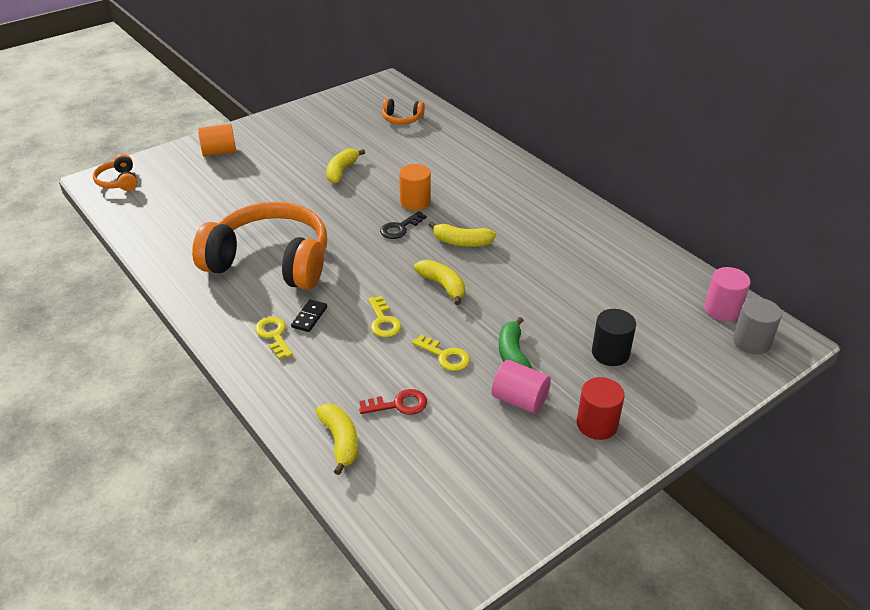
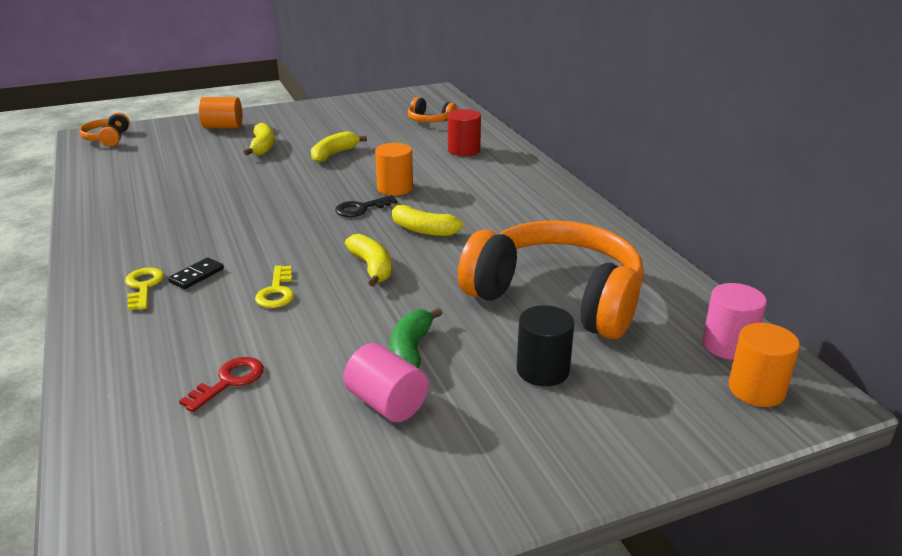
camera: 15 degrees right, 10 degrees down
(271, 261) = (197, 220): orange headphones -> orange headphones (557, 297)
(340, 441) = (127, 409): yellow banana -> yellow banana (263, 147)
(399, 404) = (229, 381): red key -> red key turned 60 degrees counterclockwise
(445, 356) = (324, 338): yellow key -> none
(597, 424) = (475, 453): red cylinder -> red cylinder (464, 150)
(751, 341) = (756, 389): grey cylinder -> orange cylinder

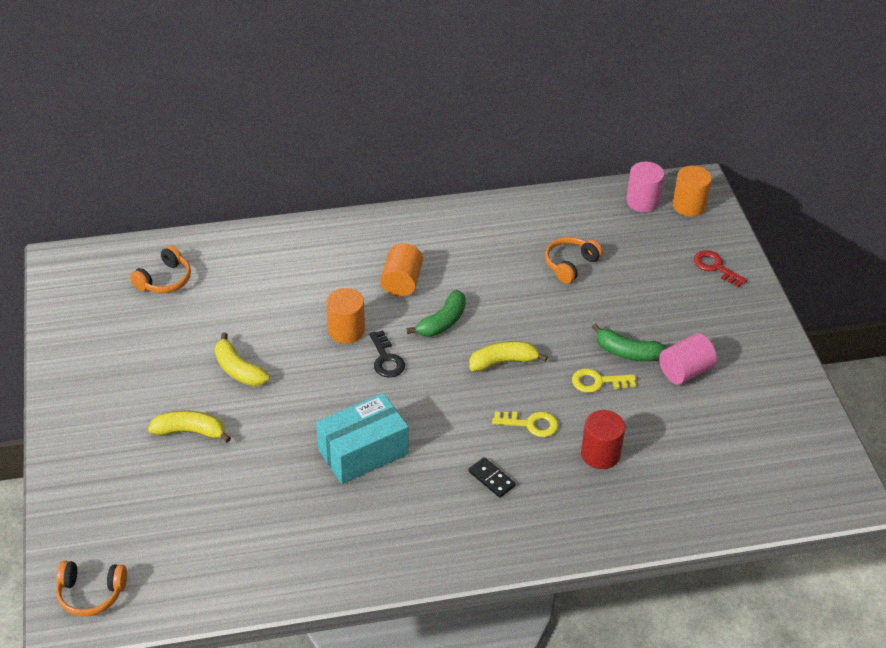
camera: 80 degrees left, 15 degrees up
(143, 287) = (504, 515): yellow key -> yellow key (598, 382)
(223, 127) = (101, 471): orange cylinder -> orange cylinder (402, 282)
(229, 381) = (651, 452): red key -> red key (715, 267)
(238, 211) = (363, 452): none -> turquoise box
(423, 230) = (442, 322): yellow banana -> green banana
(464, 150) = (267, 267): red cylinder -> red cylinder (600, 454)
(542, 370) = (658, 291): black cylinder -> none
(557, 297) = (570, 264): orange headphones -> orange headphones, size x0.43

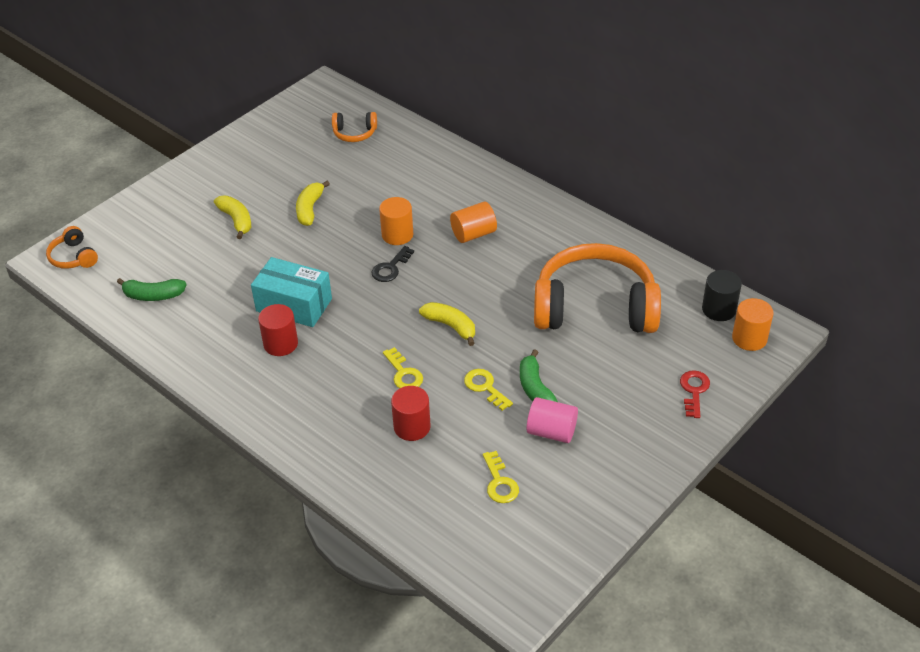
camera: 55 degrees right, 0 degrees up
(406, 489) = (280, 344): none -> red cylinder
(442, 322) = (457, 275): green banana -> green banana (153, 295)
(491, 479) = (330, 381): black domino -> none
(570, 264) = (595, 307): orange headphones -> orange headphones, size x2.35
(642, 201) = (719, 309): pink cylinder -> black cylinder
(713, 434) = (499, 482): none -> yellow key

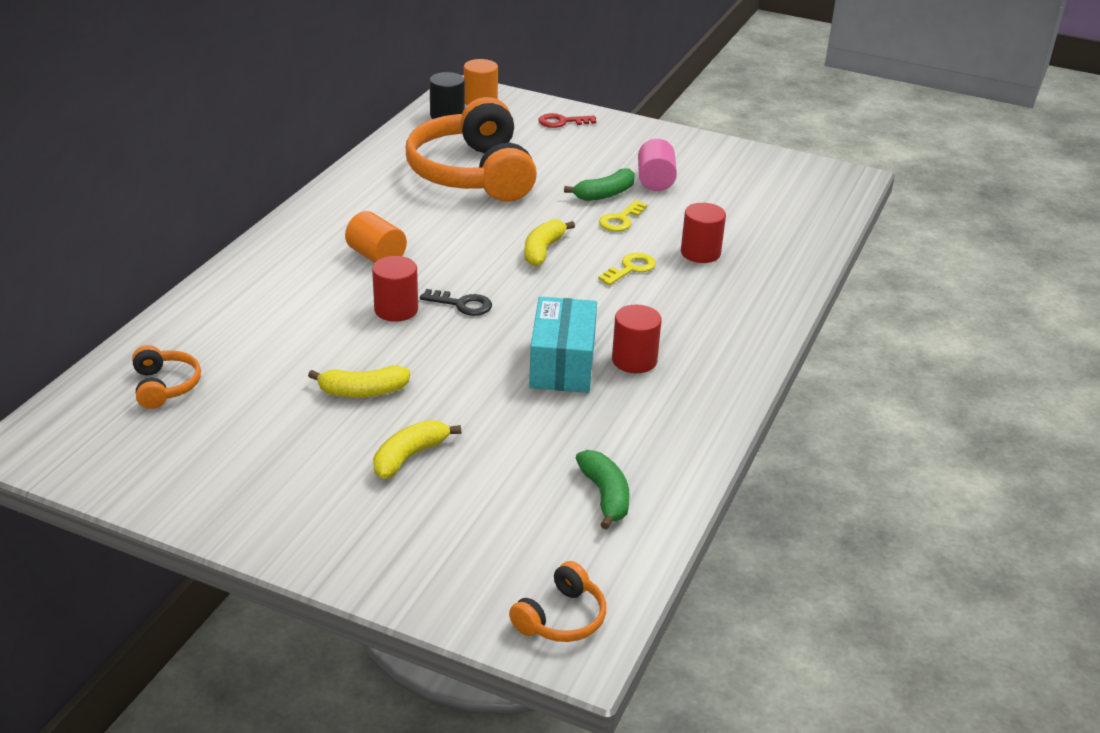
camera: 110 degrees left, 10 degrees down
(397, 235) = (396, 310): orange cylinder -> red cylinder
(499, 482) = (733, 199): yellow key -> none

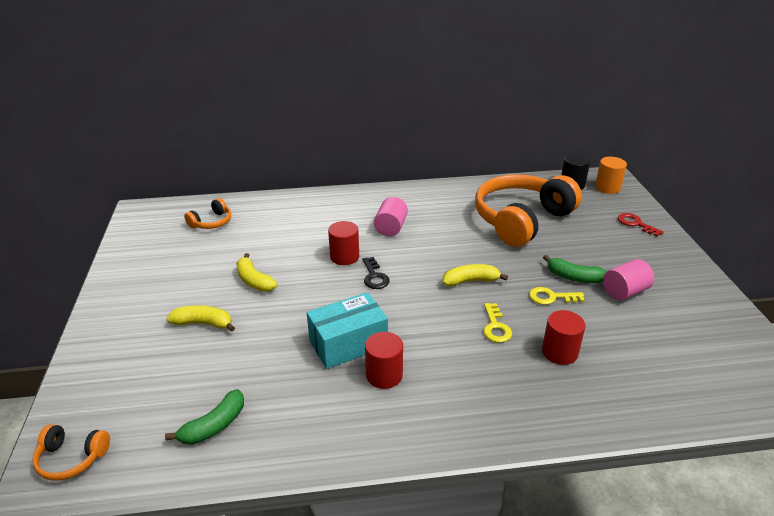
camera: 60 degrees right, 0 degrees up
(376, 256) = (391, 228): orange cylinder -> pink cylinder
(630, 268) = (495, 327): yellow key -> yellow key turned 75 degrees clockwise

